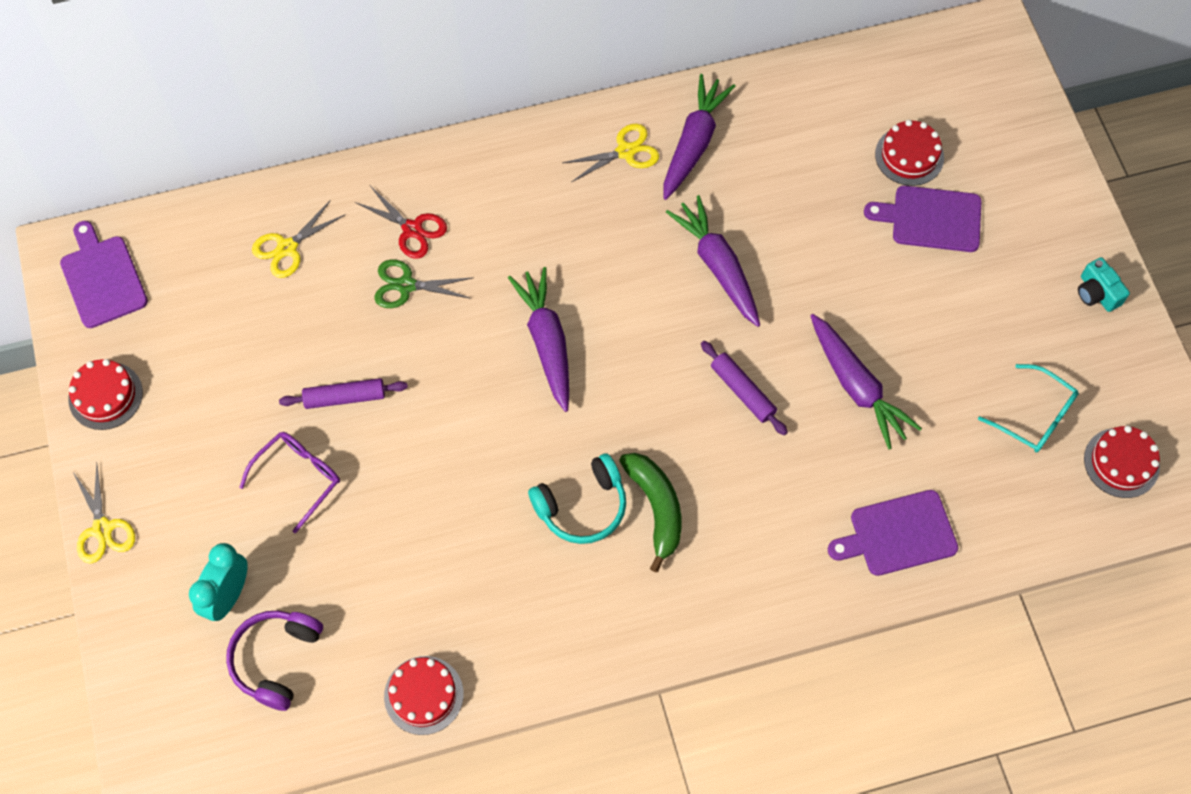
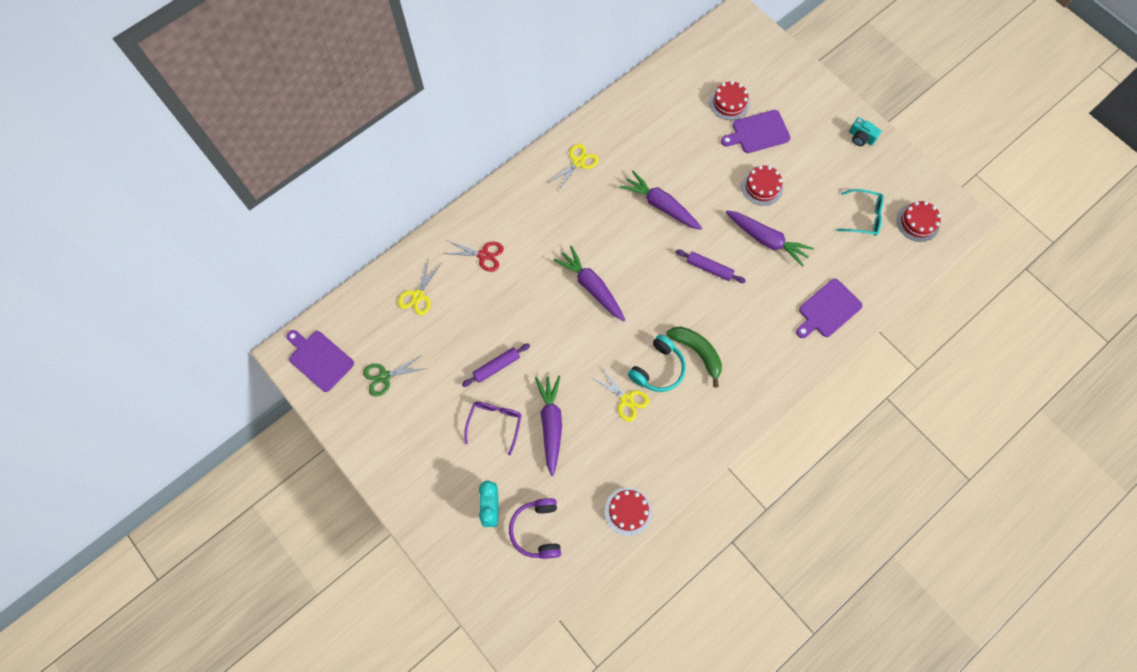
camera: 25 degrees left, 5 degrees up
(102, 529) = (398, 503): yellow scissors -> yellow scissors (626, 400)
(105, 395) = (358, 426): red cake -> red cake (762, 186)
(406, 285) = (497, 288): green scissors -> green scissors (384, 376)
(694, 142) = (612, 142): purple carrot -> purple carrot (551, 424)

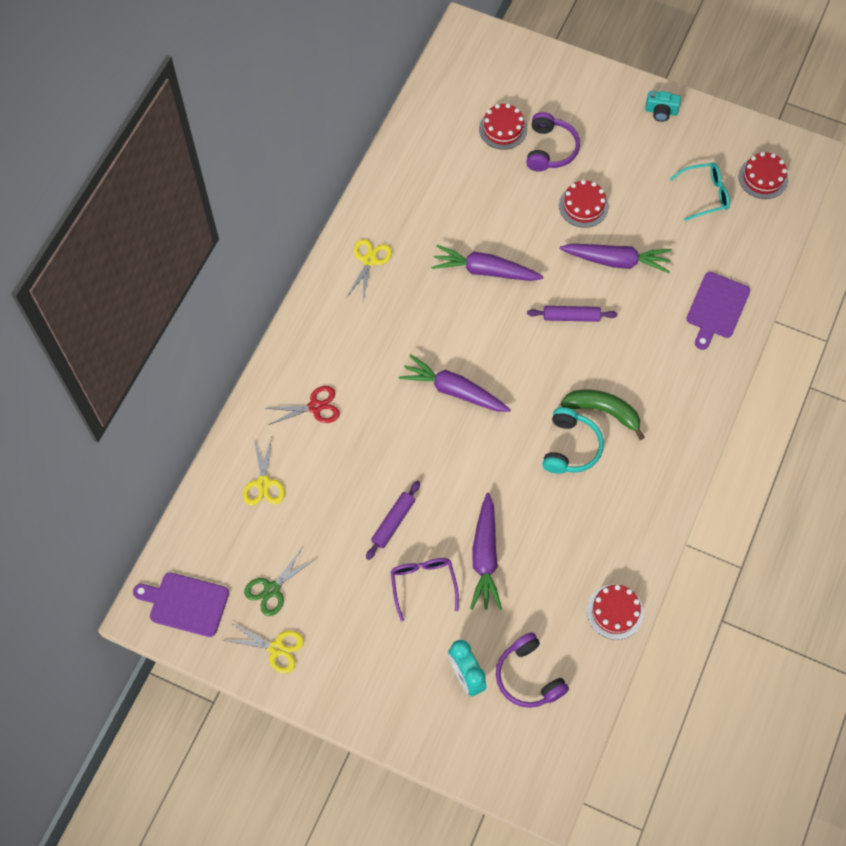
camera: 25 degrees left, 5 degrees down
(551, 424) = (485, 557): purple carrot -> purple carrot turned 150 degrees counterclockwise
(626, 400) = (553, 495): yellow scissors -> yellow scissors (276, 648)
(758, 132) = (550, 149): purple cutting board -> purple headphones

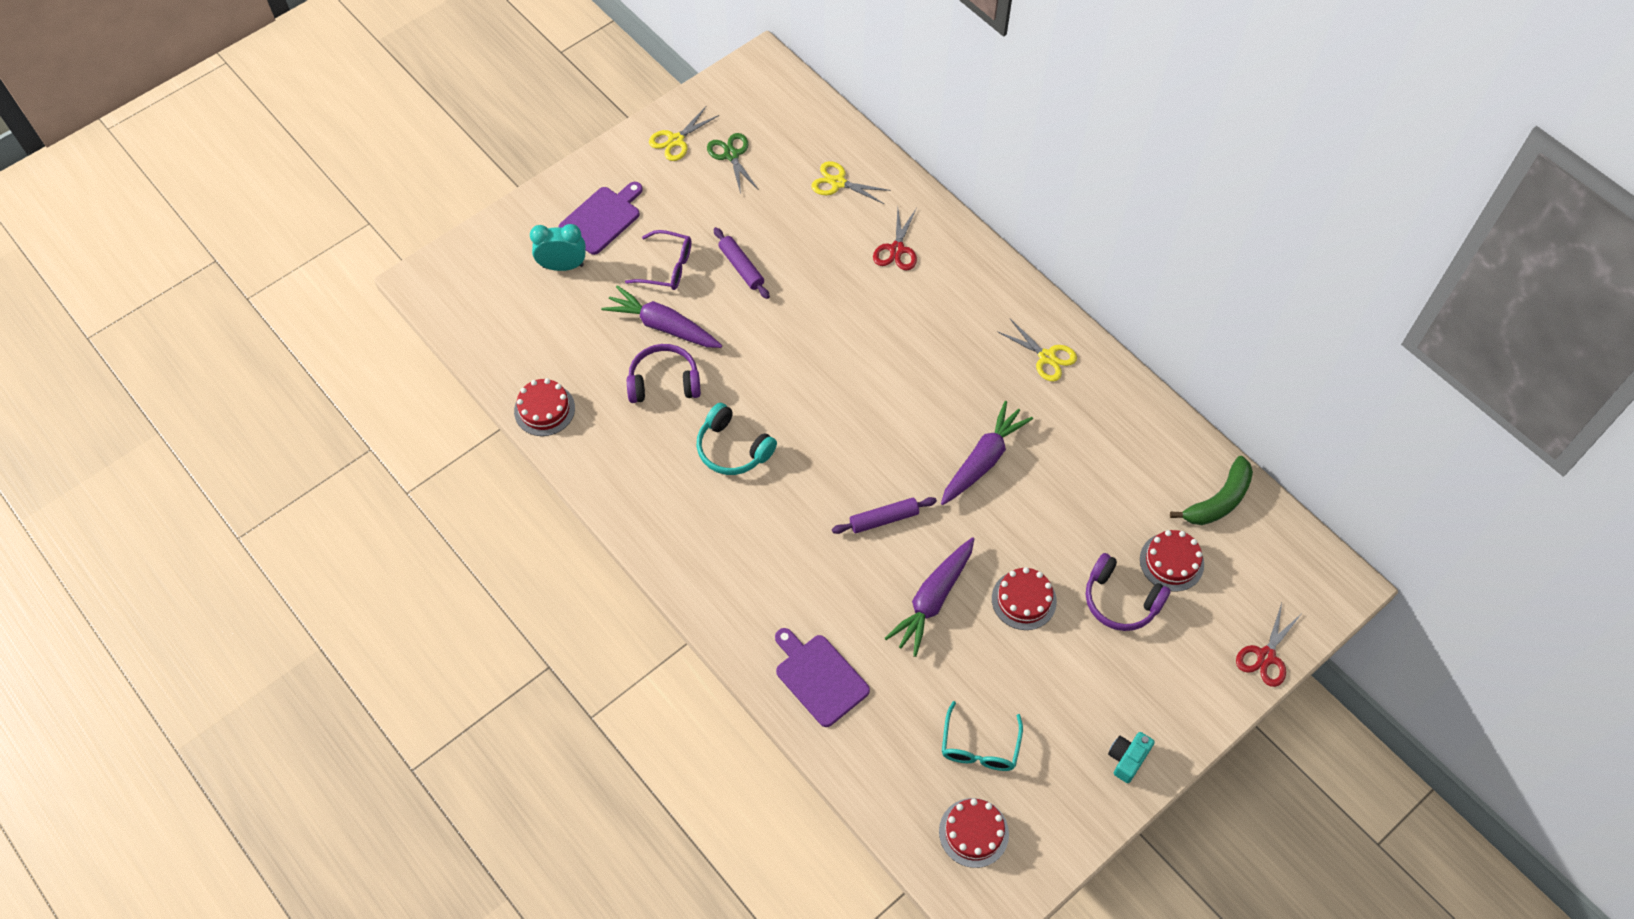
camera: 115 degrees right, 5 degrees down
(185, 604) = (755, 92): purple cutting board -> purple cutting board (602, 218)
(453, 390) = (853, 372): purple carrot -> none
(528, 676) = (531, 313): purple headphones -> purple headphones (664, 382)
(543, 58) = (1266, 656): none -> red scissors
(571, 317) = (884, 519): purple rolling pin -> purple rolling pin turned 45 degrees clockwise
(603, 412) = (755, 498): green banana -> green banana (1218, 501)

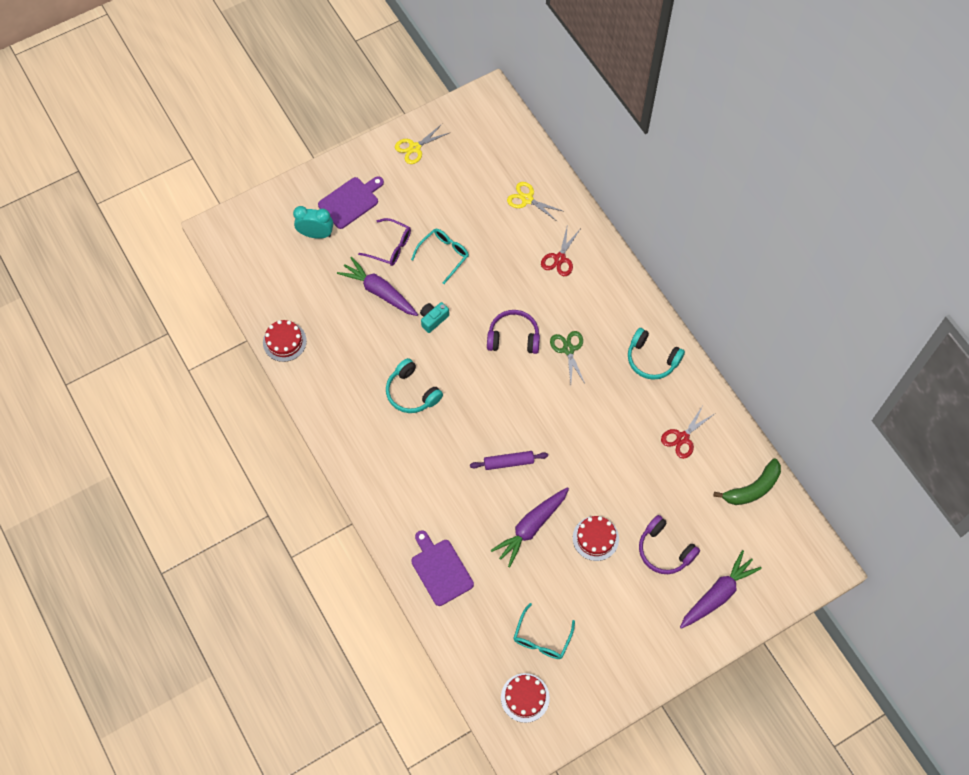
camera: 10 degrees right, 5 degrees up
(664, 382) = (372, 334): purple headphones -> purple headphones (513, 337)
(731, 155) = (453, 165): green scissors -> green scissors (568, 349)
(741, 267) = (444, 255): purple rolling pin -> turquoise glasses
(983, 460) = (589, 430): purple carrot -> purple carrot (718, 594)
(1046, 357) = (651, 359): yellow scissors -> turquoise headphones
(1127, 759) = (643, 665): turquoise camera -> turquoise camera (433, 319)
(1171, 562) = (707, 528): red cake -> none
(1266, 656) = (759, 608): red scissors -> red scissors (682, 438)

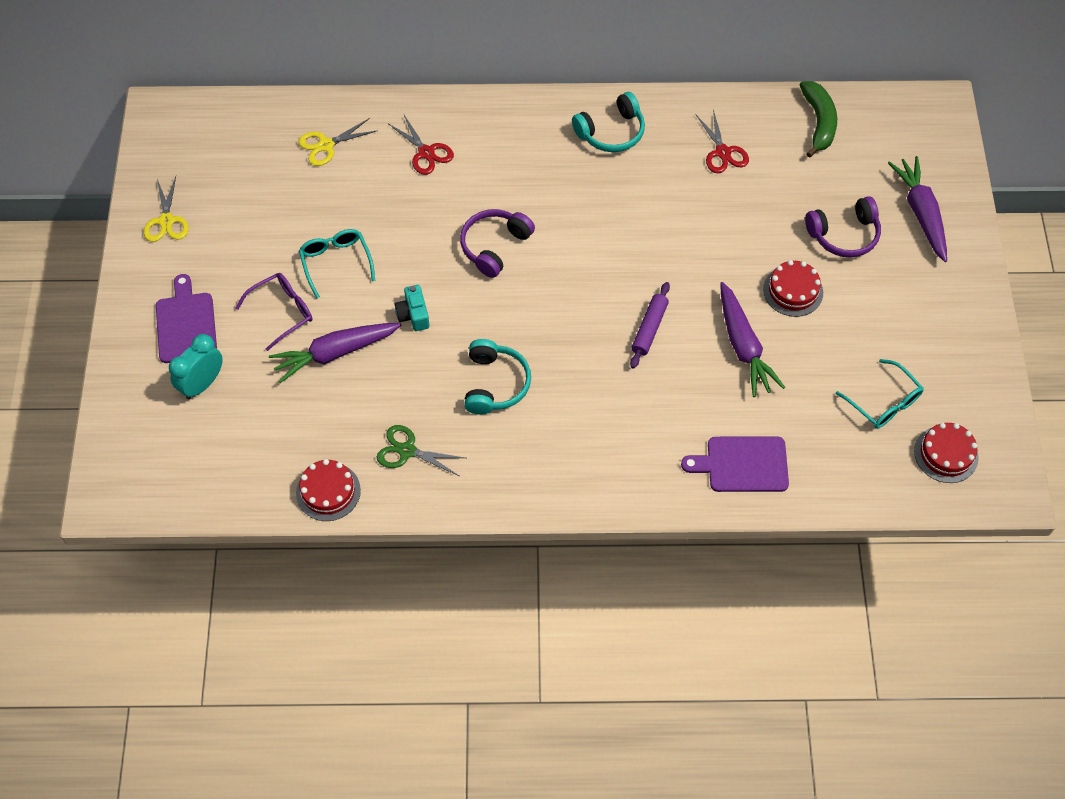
camera: 60 degrees left, 5 degrees down
(412, 392) = (495, 384): turquoise headphones -> turquoise headphones turned 75 degrees counterclockwise
(568, 349) = (546, 201): green scissors -> green scissors (407, 451)

